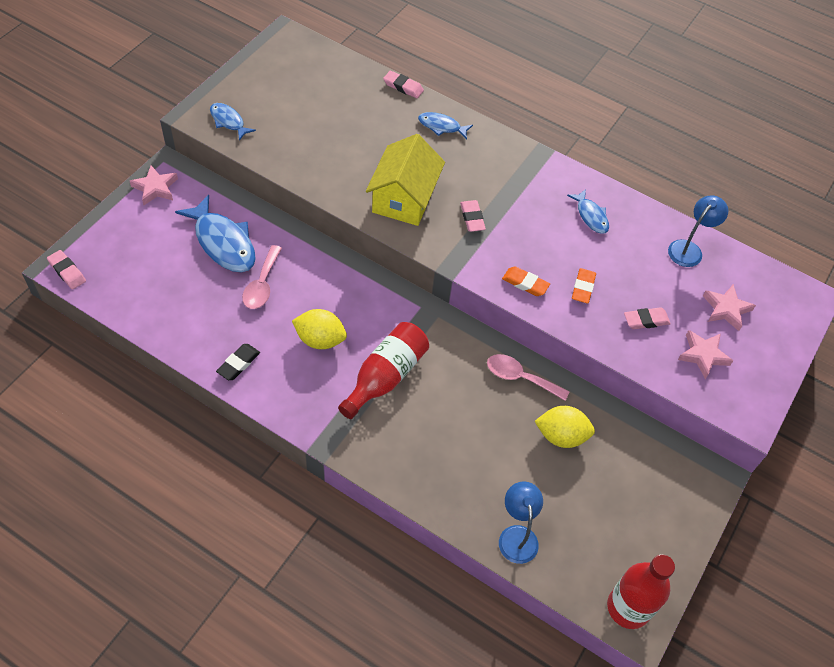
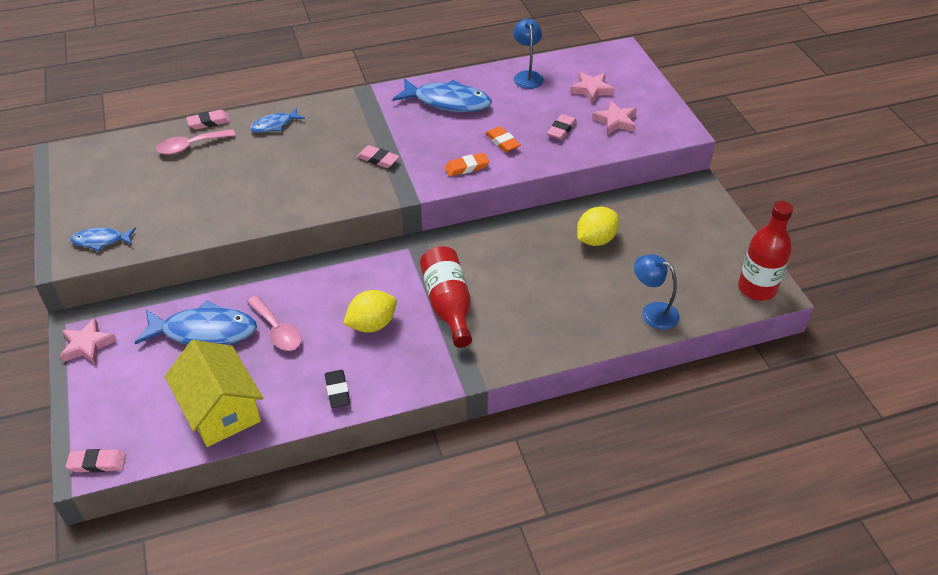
camera: 45 degrees left, 10 degrees down
(404, 198) = (315, 184): yellow house -> yellow house (221, 410)
(520, 377) = (527, 231): pink spoon -> pink spoon (190, 146)
(591, 216) = (448, 102): blue fish -> blue fish, size x1.83

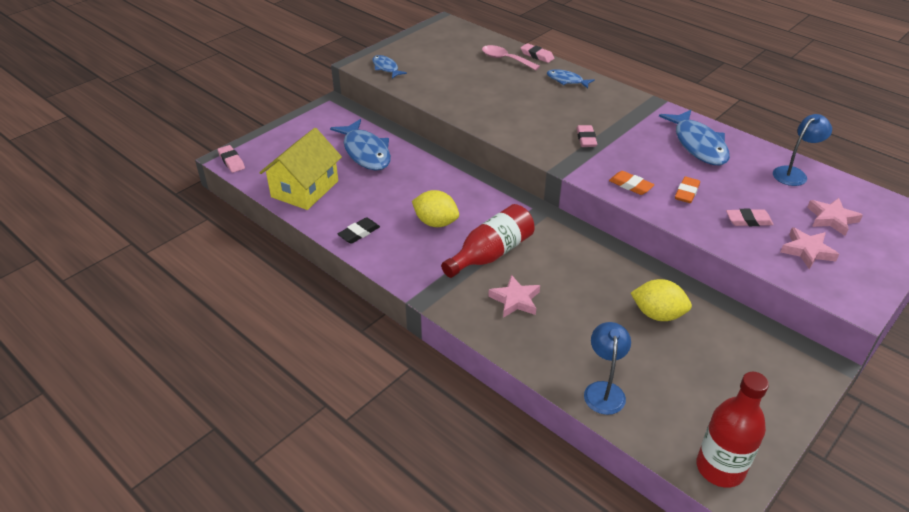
camera: 60 degrees right, 5 degrees down
(87, 345) = (318, 115): pink star -> pink star (515, 300)
(277, 330) = (392, 182): pink spoon -> none

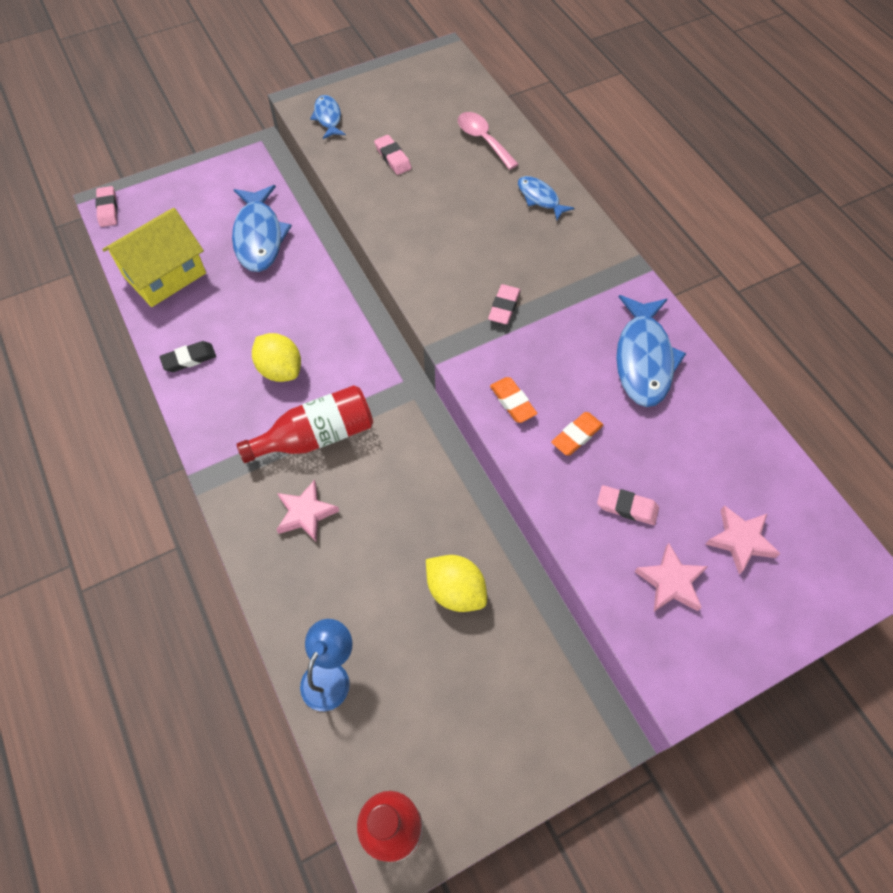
camera: 20 degrees right, 20 degrees up
(537, 55) = (527, 143): pink eraser -> pink eraser (393, 158)
(794, 173) = (741, 447): blue lamp -> none

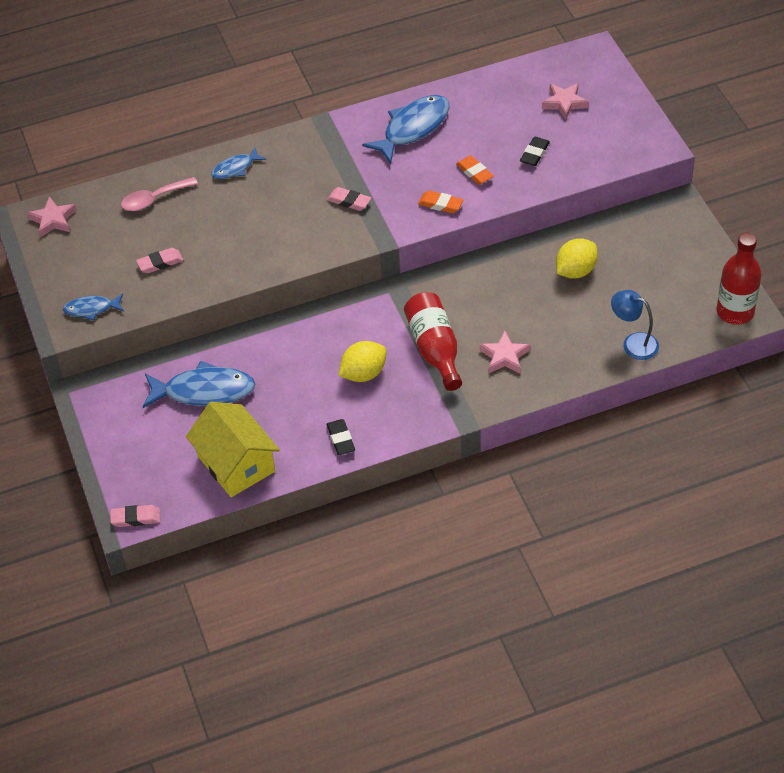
camera: 80 degrees left, 10 degrees down
(512, 402) = (440, 204): orange eraser -> orange eraser turned 45 degrees clockwise
(627, 507) = (534, 154): pink eraser -> black eraser
(643, 359) = (413, 128): blue fish -> blue fish turned 60 degrees counterclockwise
(671, 582) = (591, 140): pink star -> pink star (53, 220)

